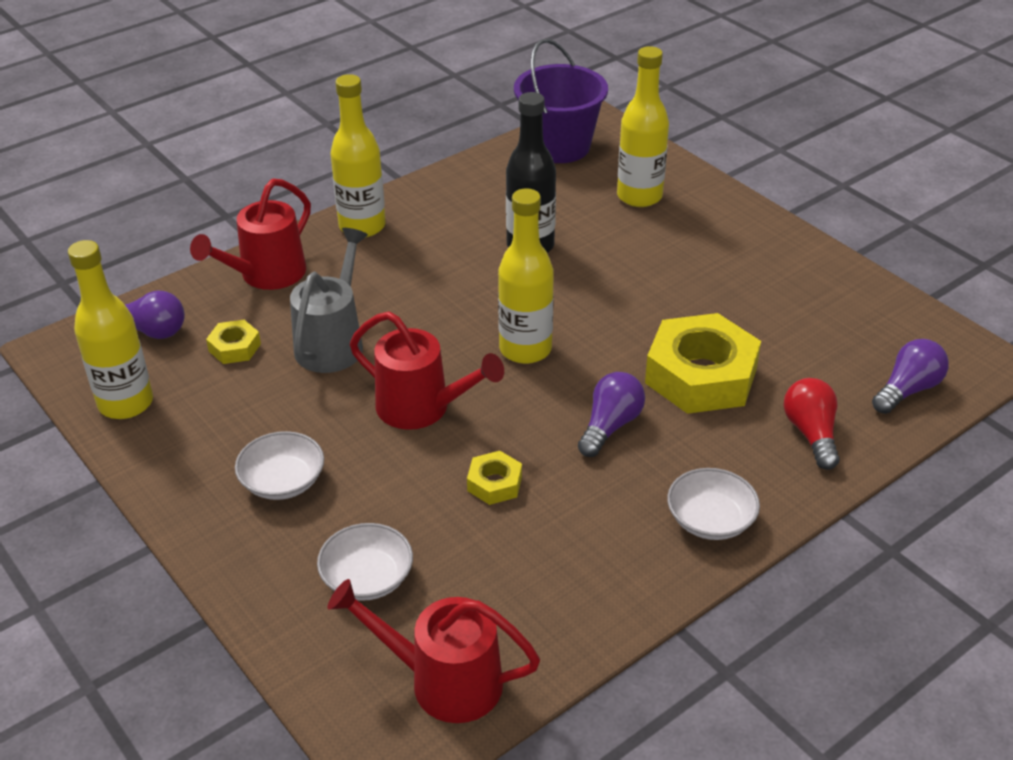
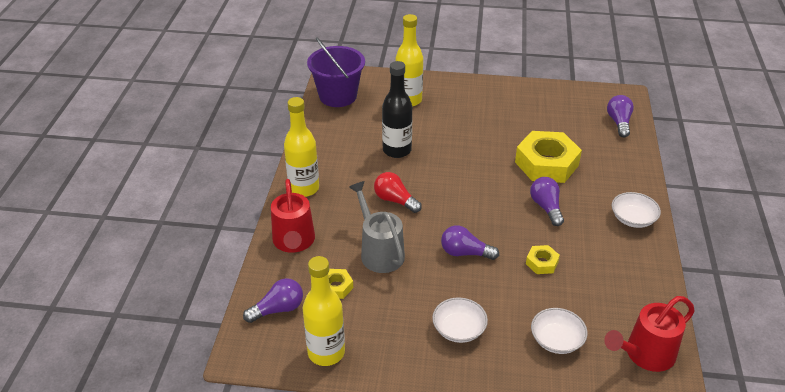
camera: 45 degrees left, 0 degrees up
(422, 408) = (465, 253): red watering can -> purple light bulb
(525, 349) = (466, 198): yellow bottle -> none
(811, 434) = (615, 161): red light bulb -> red light bulb (395, 200)

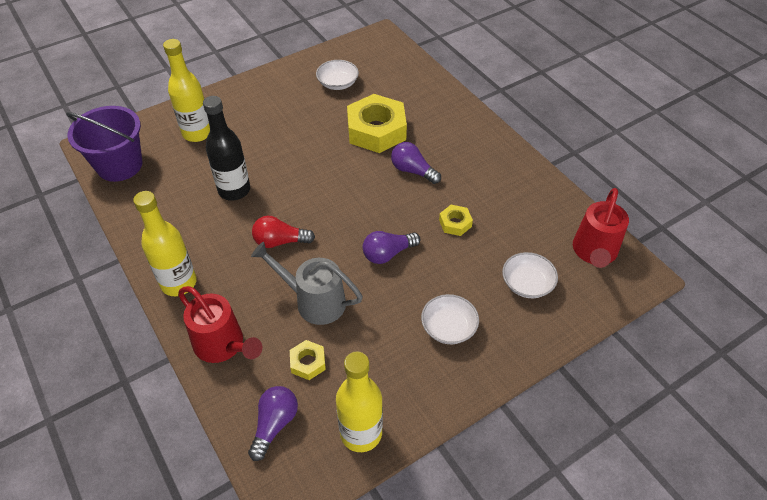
camera: 40 degrees left, 10 degrees up
(619, 122) = (398, 62): purple light bulb -> none
(633, 218) = (484, 142): white bowl -> white bowl (338, 83)

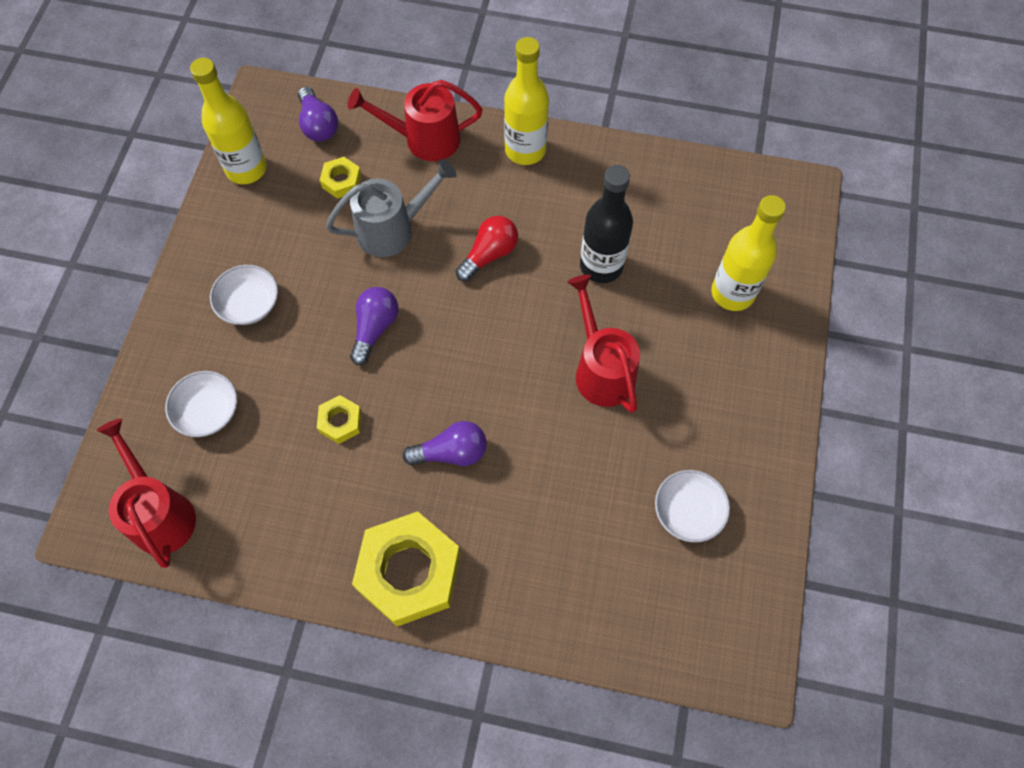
camera: 135 degrees right, 15 degrees up
(119, 165) = (743, 195): purple bucket -> none
(300, 150) = (601, 369): none -> red watering can
(376, 130) = (554, 476): yellow nut -> yellow nut (409, 572)

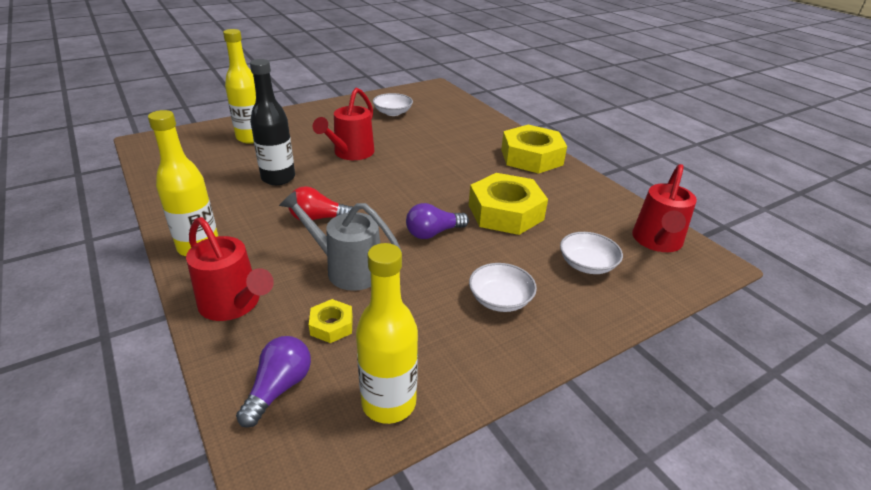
camera: 135 degrees left, 30 degrees down
(340, 422) = (505, 212): yellow nut -> yellow nut, size x2.18
(451, 452) = (462, 172): purple light bulb -> none

